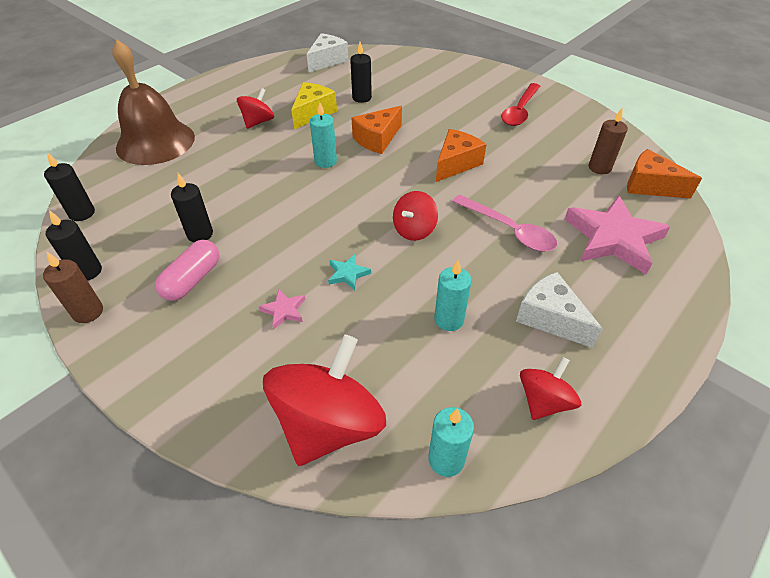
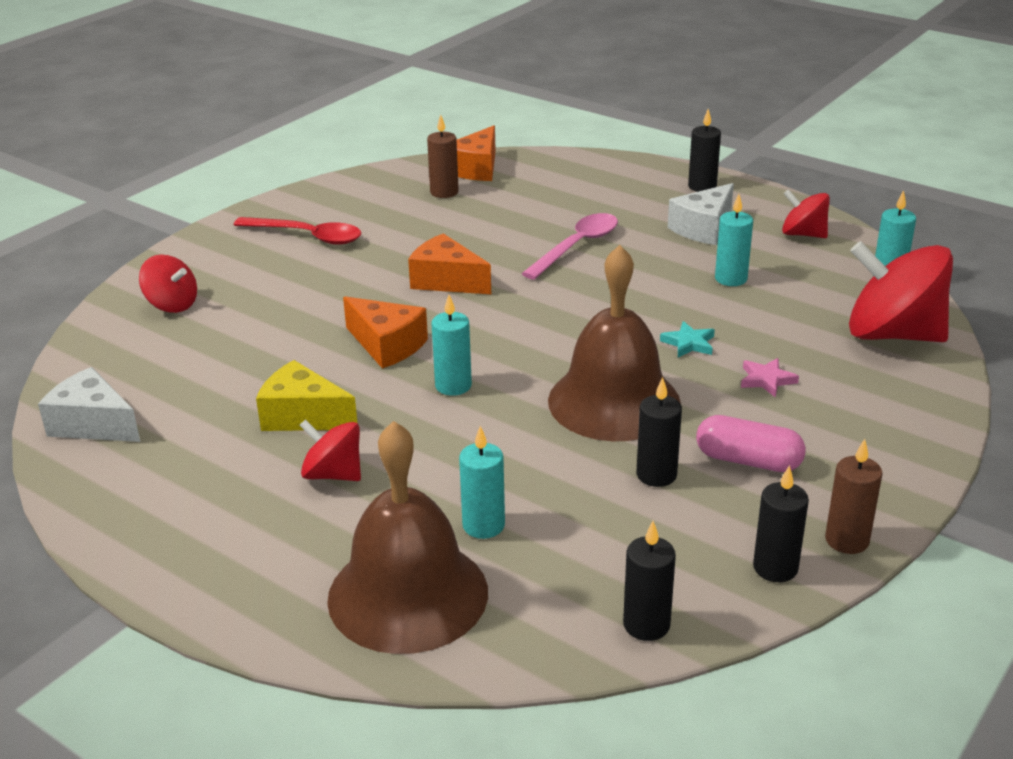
camera: 95 degrees left, 15 degrees down
(191, 166) = (483, 525): none -> turquoise candle
(285, 225) = (614, 401): none -> brown bell
(362, 98) = (253, 370): black candle -> black candle (702, 186)
(414, 230) = (594, 304): red spinning top -> red spinning top (172, 304)
(613, 238) = (574, 193): pink star -> none

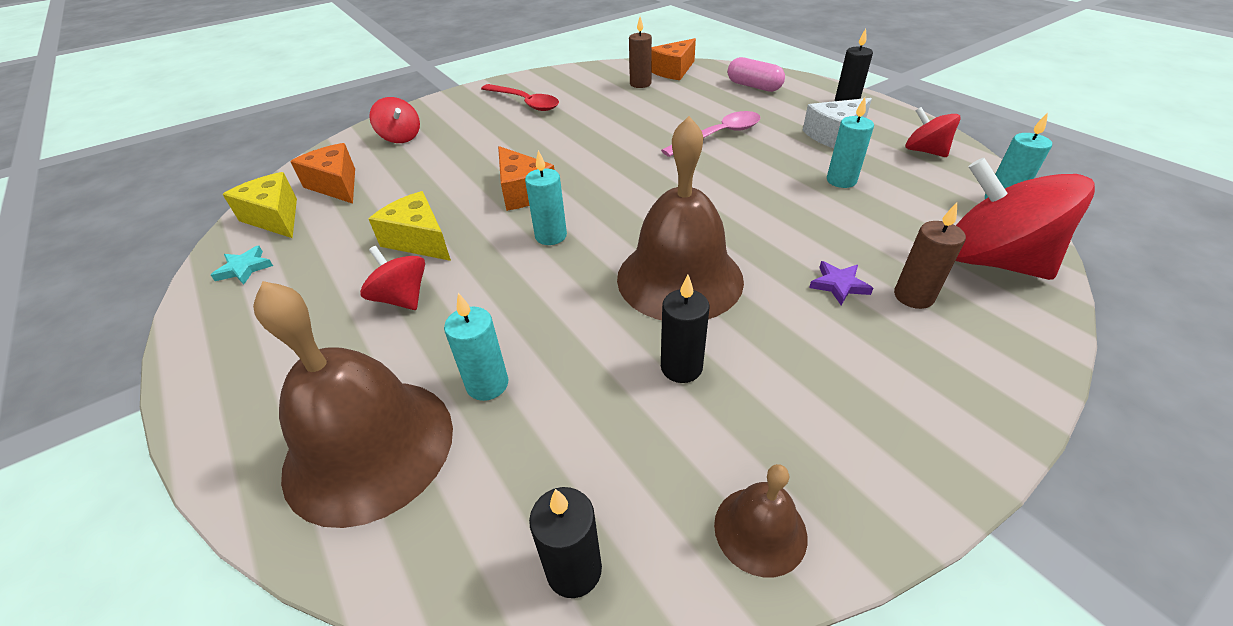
camera: 20 degrees right, 10 degrees up
(93, 424) = (275, 217): white cheese -> yellow cheese
(446, 281) = (601, 148): orange cheese -> orange cheese (336, 185)
(689, 343) = (776, 234): turquoise star -> turquoise star (244, 268)
(748, 461) = (784, 373): pink capsule -> pink capsule (753, 86)
(766, 380) = (839, 285): pink star -> purple star
(775, 568) = (760, 530): black candle -> brown bell
(847, 540) = (863, 514): brown candle -> brown candle (913, 296)

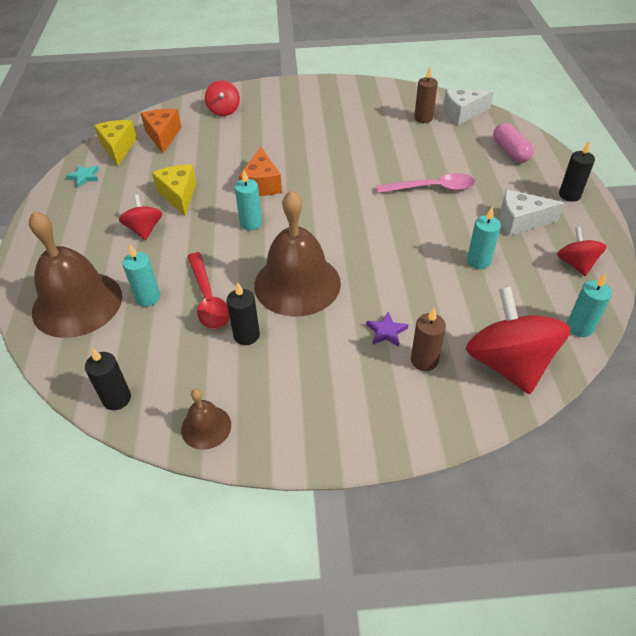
camera: 30 degrees right, 5 degrees up
(525, 102) = (325, 107): red spoon -> red spoon (208, 299)
(673, 71) = (462, 113): orange cheese -> white cheese

